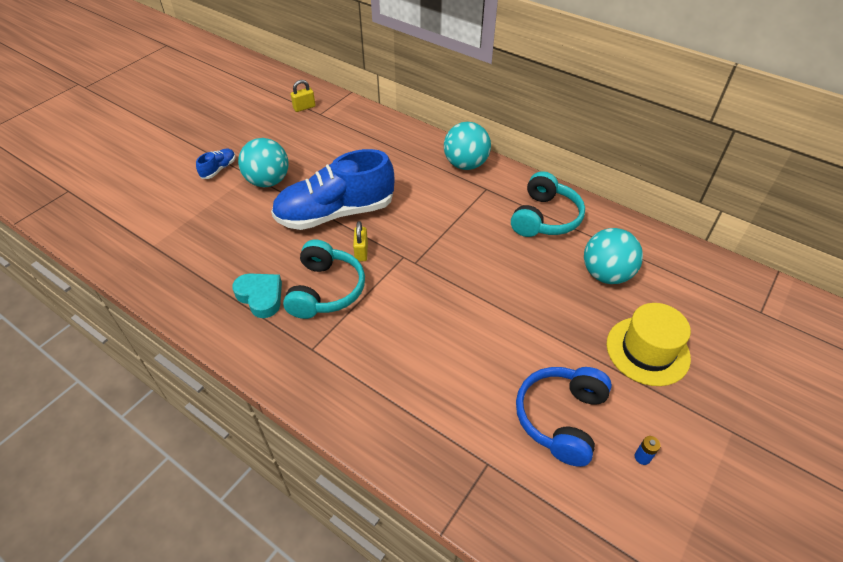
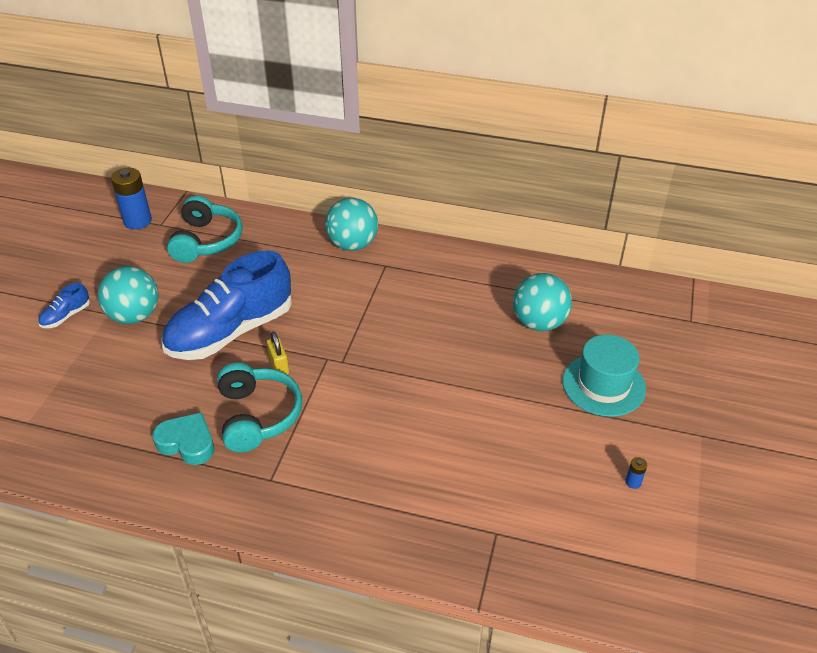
camera: 20 degrees left, 5 degrees down
(219, 169) = (66, 316): blue shoe -> blue shoe turned 150 degrees counterclockwise
(304, 107) = (137, 221): yellow padlock -> blue battery
(545, 218) = (458, 281): turquoise headphones -> turquoise headphones (206, 241)
(561, 418) = (548, 470): blue headphones -> none
(647, 350) = (603, 385): yellow hat -> turquoise hat

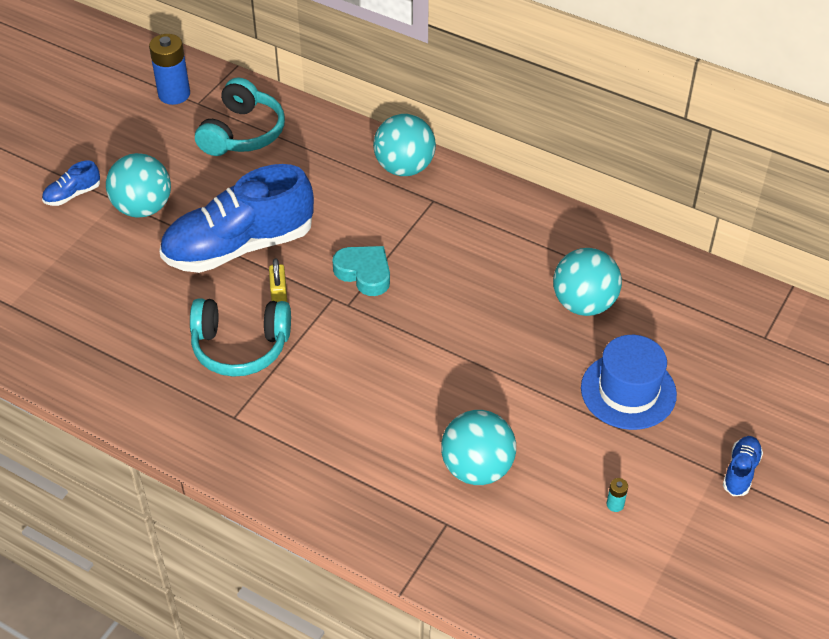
camera: 15 degrees right, 5 degrees up
(187, 443) = (161, 360): turquoise heart -> turquoise heart (364, 273)
(257, 416) = (240, 346): turquoise headphones -> turquoise headphones turned 90 degrees clockwise
(504, 477) = (477, 468): none -> turquoise ball
(603, 385) = (628, 391): turquoise hat -> blue hat
(633, 482) = (615, 504): blue battery -> turquoise battery
(721, 431) = (740, 472): none -> blue shoe

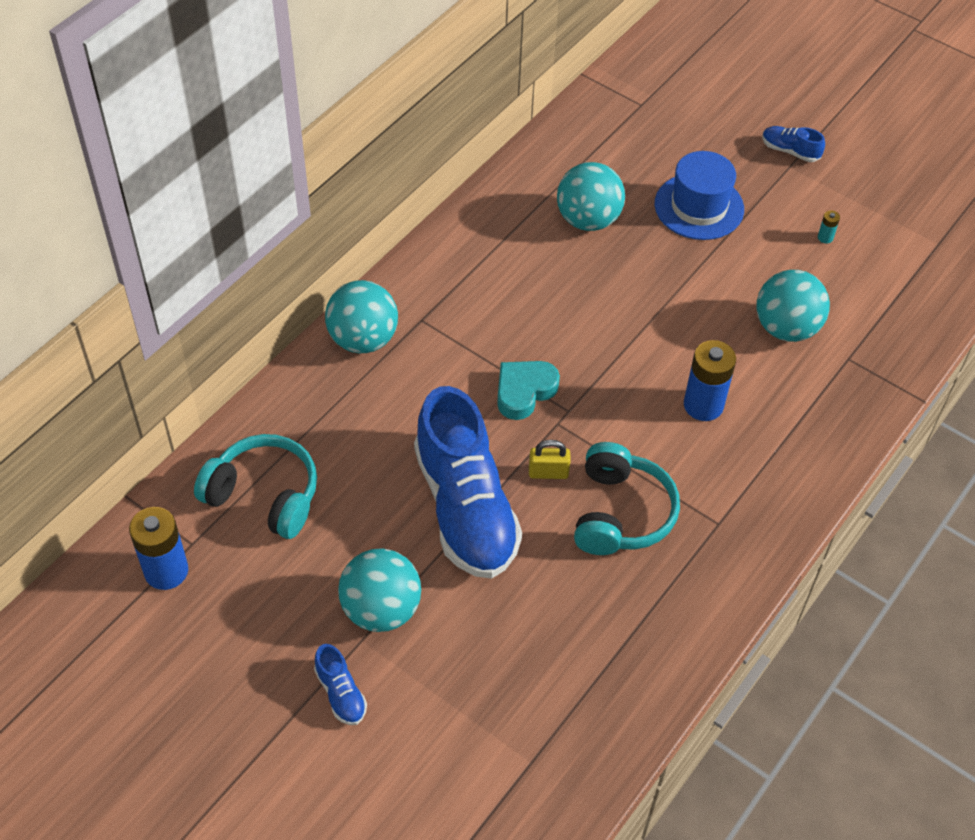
camera: 85 degrees left, 5 degrees up
(367, 402) = (703, 405): none -> blue battery

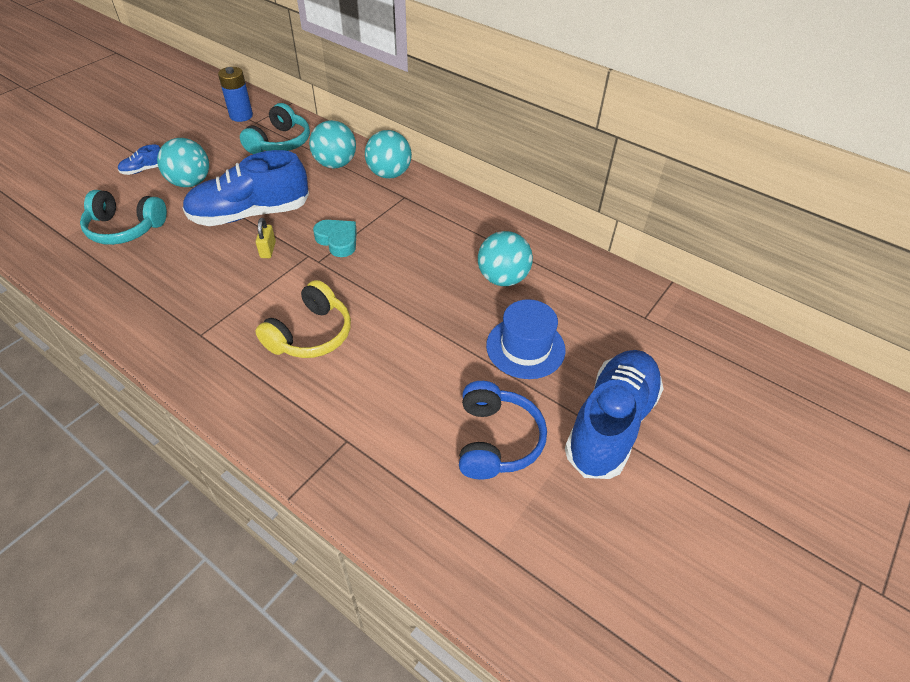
camera: 90 degrees right, 5 degrees down
(620, 513) = (225, 283): turquoise headphones -> turquoise headphones (125, 228)
(703, 405) = (310, 334): blue battery -> yellow headphones
(786, 328) = (385, 396): turquoise ball -> turquoise ball (335, 164)
(790, 151) = (610, 424): blue shoe -> blue shoe, size x2.48
(825, 237) = (496, 440): turquoise battery -> blue headphones

